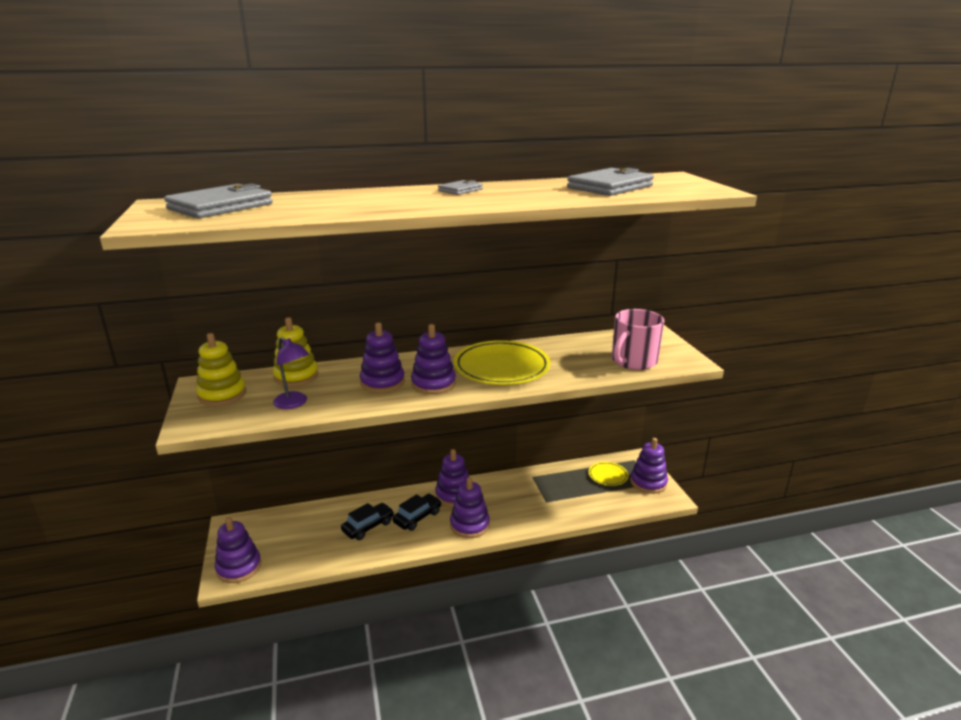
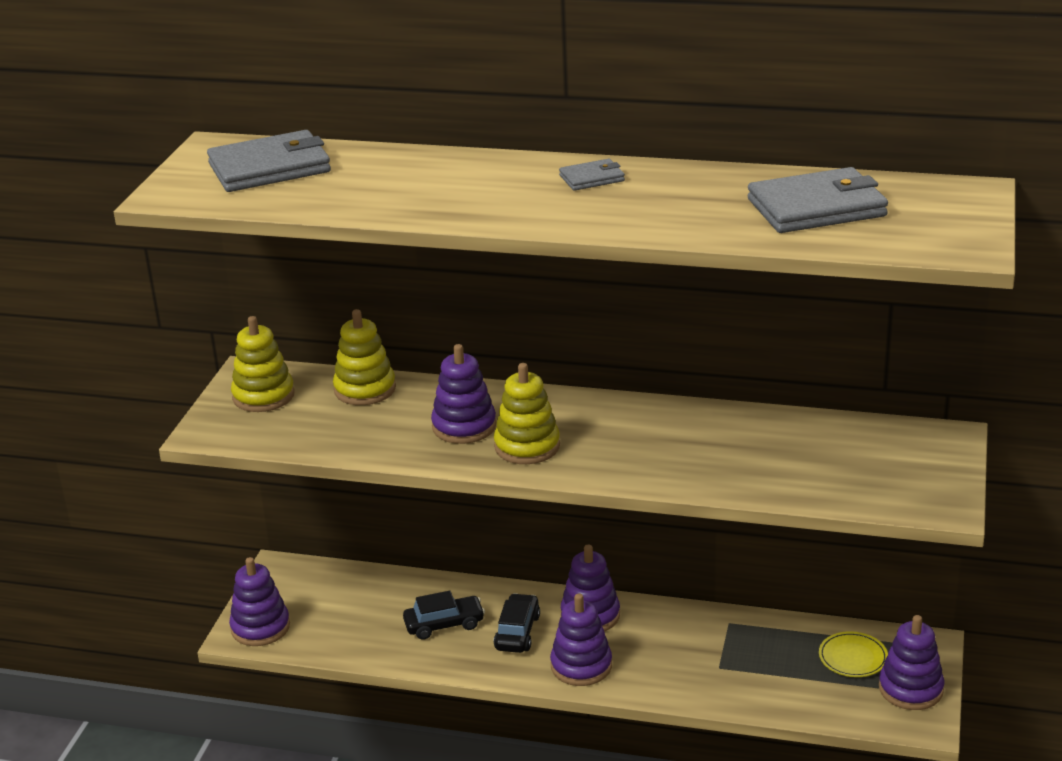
camera: 30 degrees right, 5 degrees up
(294, 403) = (336, 431): purple lamp -> none
(417, 517) = (517, 632): black car -> black car turned 60 degrees counterclockwise
(433, 384) = (527, 446): purple stacking toy -> yellow stacking toy
(501, 367) = (643, 443): yellow plate -> none
(633, 361) = (852, 482): pink mug -> none

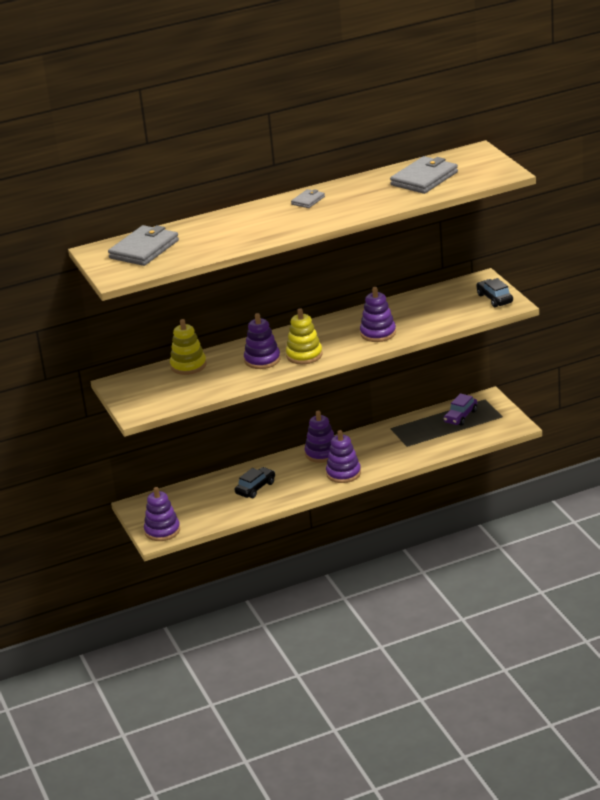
camera: 35 degrees left, 0 degrees up
(263, 396) = (140, 388): yellow stacking toy -> none
(517, 632) = (295, 475): black car -> black car (494, 299)
(853, 657) = (460, 416): yellow plate -> purple car
(910, 689) = (498, 416): purple stacking toy -> purple stacking toy (378, 333)

